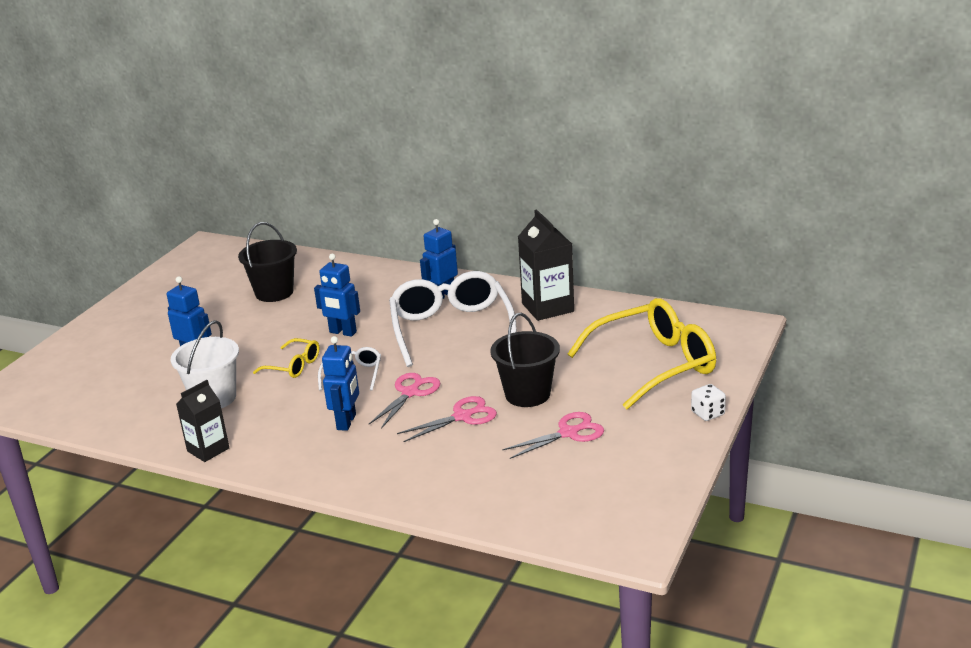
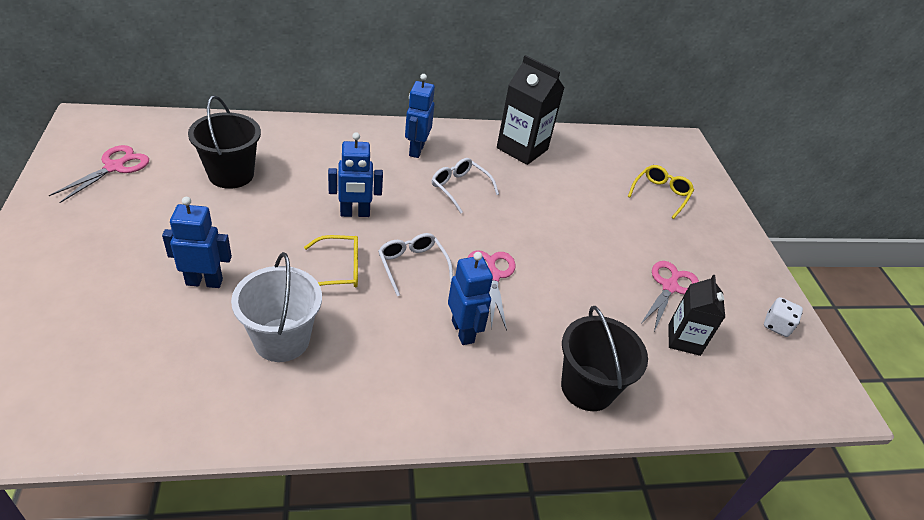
camera: 40 degrees left, 15 degrees up
(208, 449) = (340, 421): black carton -> black carton (684, 339)
(451, 328) = (459, 188): white glasses -> white glasses, size x0.48
(462, 417) = (566, 292): pink scissors -> pink scissors (114, 167)
(527, 394) = (596, 251): black bucket -> black bucket (587, 388)
(654, 364) = (660, 194): yellow glasses -> yellow glasses, size x0.48
(708, 413) = (745, 237): white dice -> white dice (776, 325)

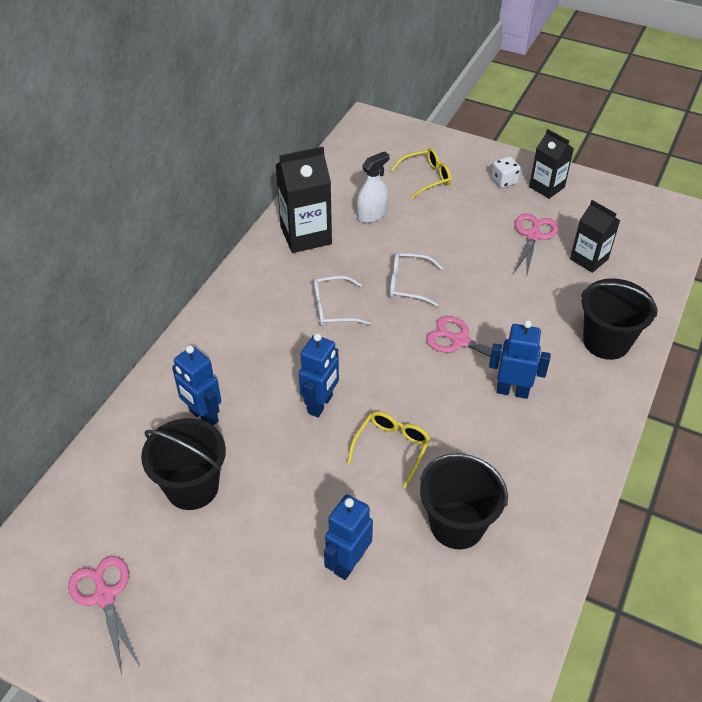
camera: 50 degrees left, 5 degrees up
(282, 340) = (457, 525): white bucket -> black bucket
(412, 265) = (416, 391): white glasses -> white glasses (408, 284)
(416, 150) = (254, 315): blue robot -> blue robot (203, 416)
(582, 176) = (372, 214): none -> white spray bottle
(660, 194) = (426, 177): yellow glasses -> yellow glasses turned 90 degrees clockwise
(669, 287) = (533, 235): pink scissors -> pink scissors turned 45 degrees clockwise
(743, 277) = (546, 187): none -> black carton
(776, 325) = (602, 199): white dice -> white dice (504, 181)

